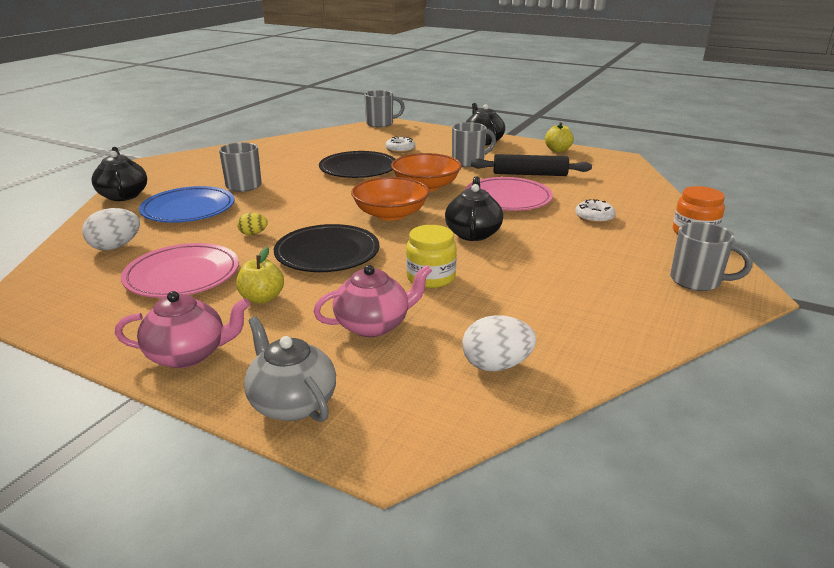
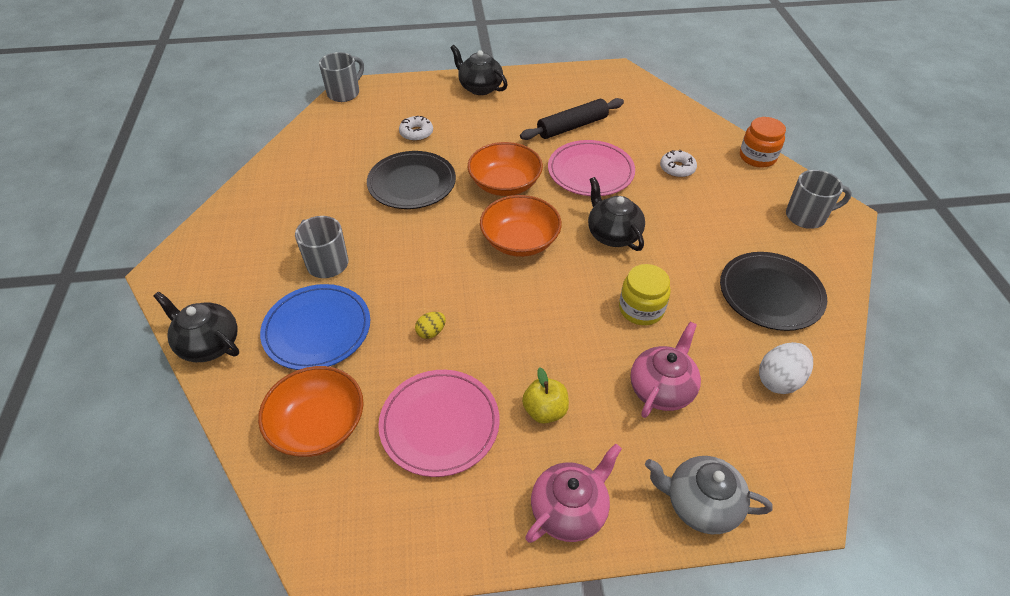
camera: 35 degrees left, 20 degrees up
(116, 247) = (318, 425): white egg -> orange bowl
(327, 253) = (529, 323): black plate -> black plate (770, 294)
(469, 162) = (502, 128): grey mug -> none
(557, 150) = (558, 78): yellow apple -> none

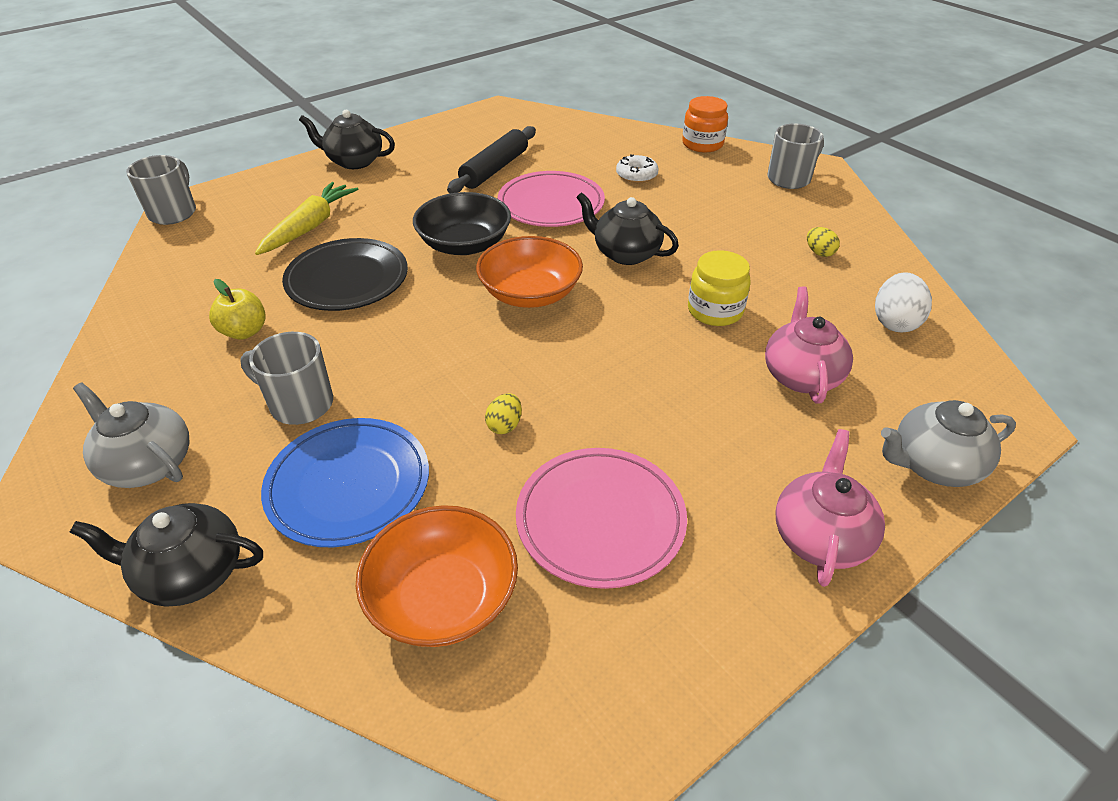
camera: 30 degrees left, 5 degrees down
(228, 267) = (148, 464): none -> grey teapot
(416, 133) = (310, 227): white donut -> yellow carrot
(505, 184) = (464, 244): orange bowl -> black bowl
(545, 411) = (705, 449): yellow apple -> yellow apple (244, 331)
(770, 294) = (819, 253): black plate -> yellow egg

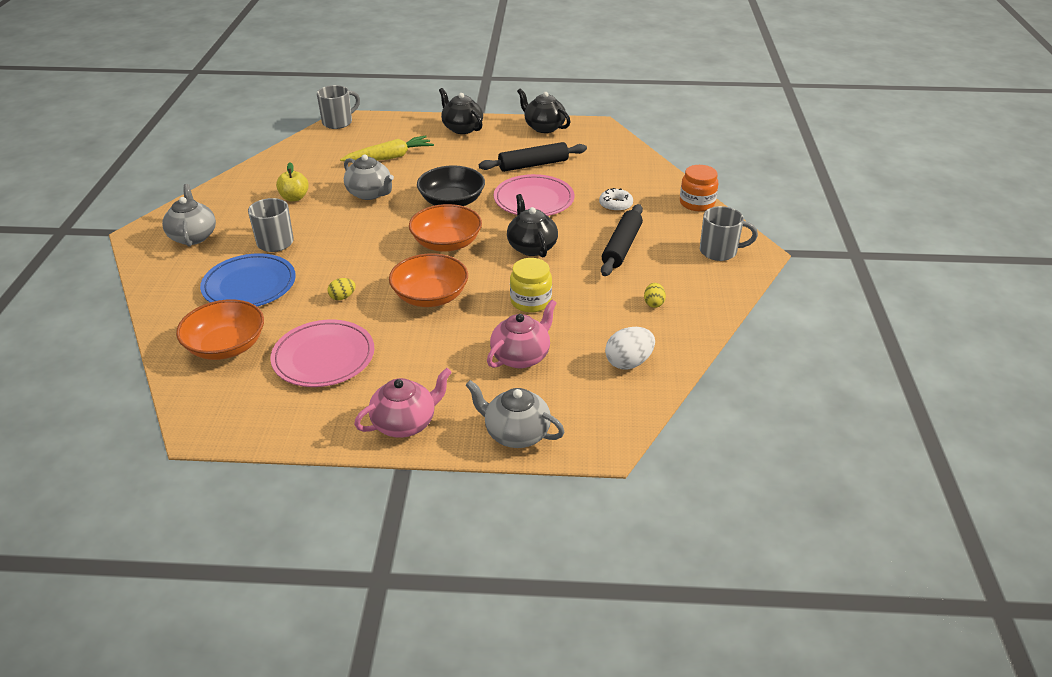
camera: 40 degrees right, 5 degrees down
(191, 573) = (159, 285): black teapot -> black teapot (544, 127)
(347, 279) = (370, 193): black plate -> grey teapot
(606, 364) = (430, 296): none -> orange bowl
(707, 213) = (621, 247): none -> black rolling pin

